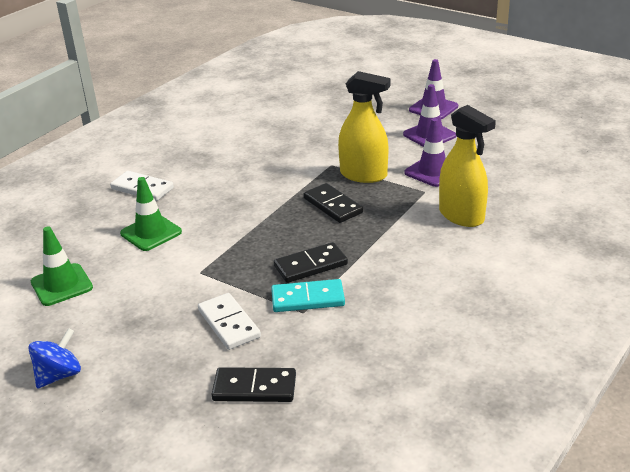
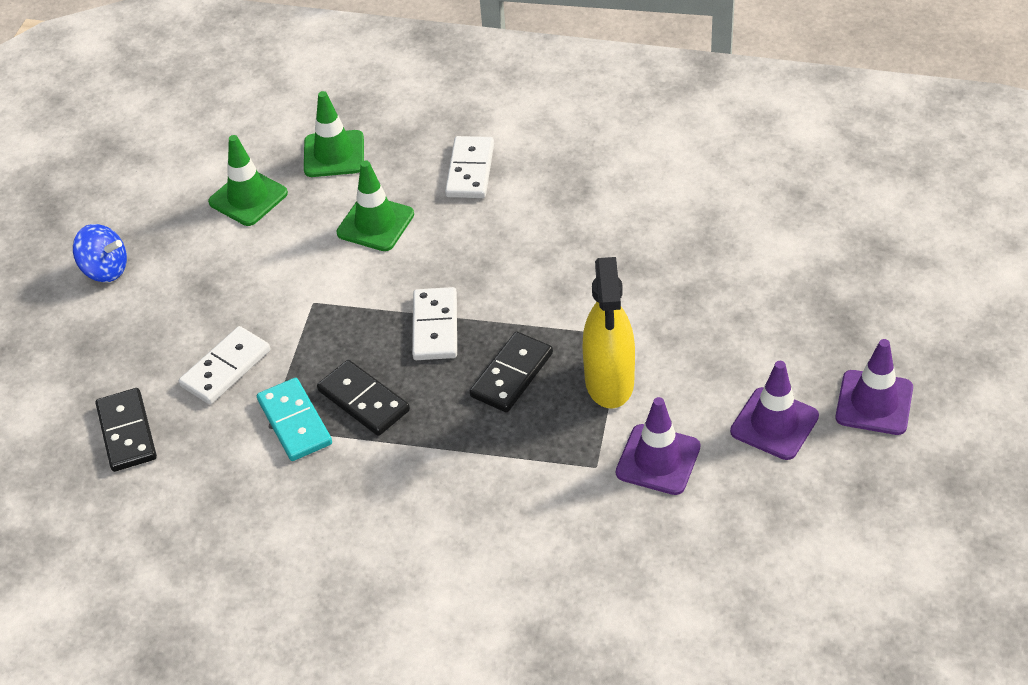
camera: 70 degrees right, 15 degrees up
(62, 238) = (334, 154): none -> green traffic cone
(268, 226) = (435, 327): none -> white domino
(461, 216) = (546, 528): yellow spray bottle -> none

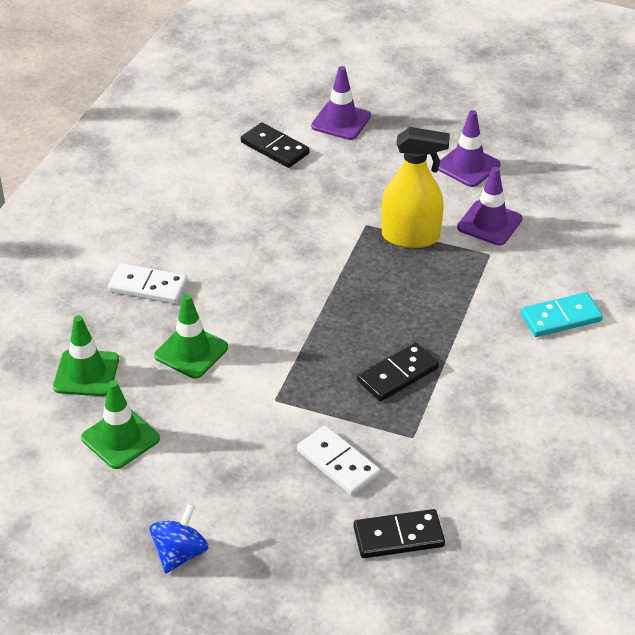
camera: 85 degrees left, 5 degrees down
(294, 422) = (411, 419): turquoise domino -> turquoise domino (561, 318)
(435, 327) = (327, 325): white domino -> none
(512, 375) = (391, 287): black domino -> black domino (275, 148)
(874, 403) = (459, 121): purple traffic cone -> purple traffic cone (341, 121)

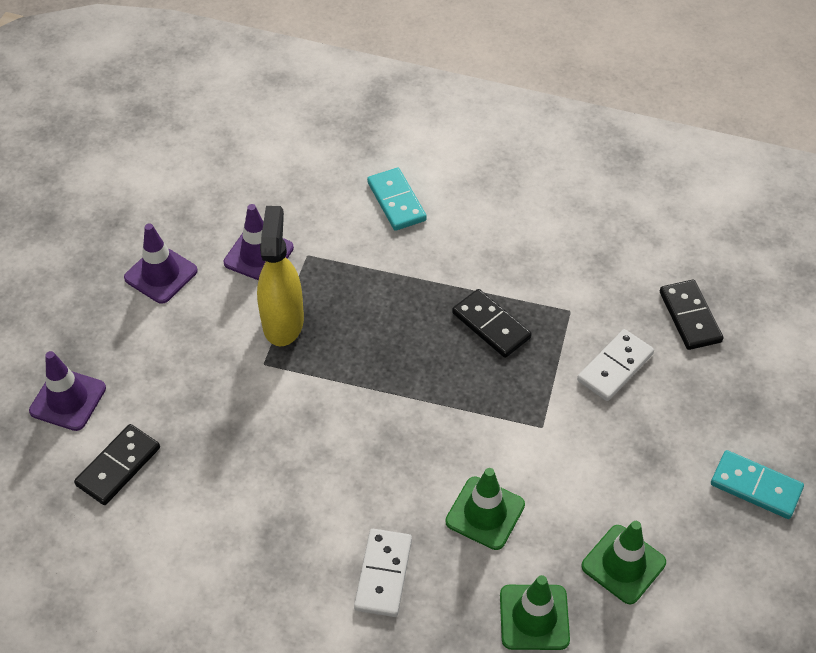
camera: 95 degrees left, 10 degrees up
(180, 553) = (755, 487): blue spinning top -> turquoise domino

